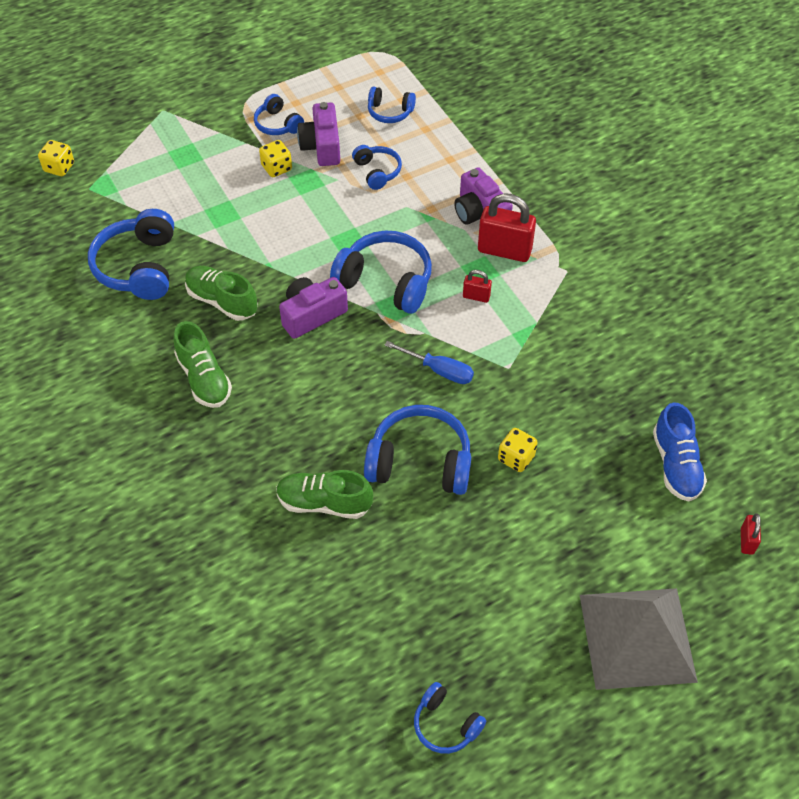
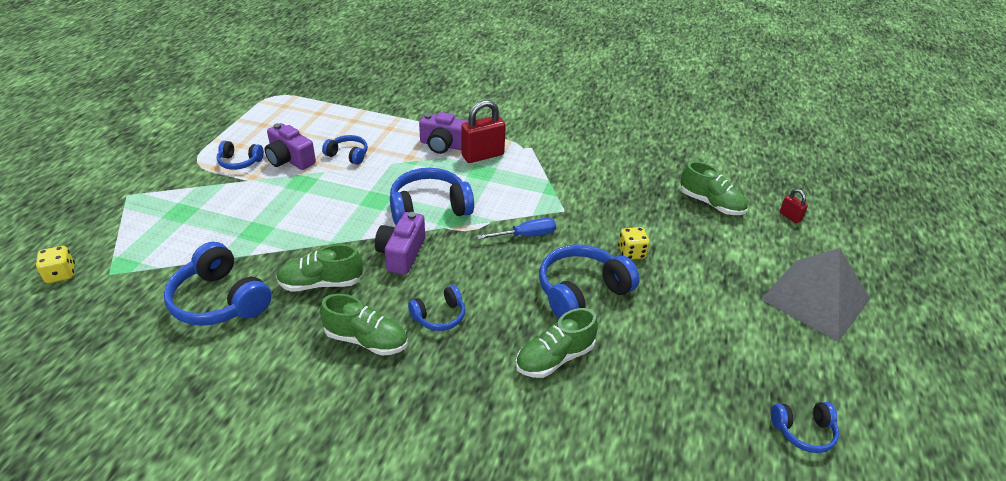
camera: 45 degrees left, 15 degrees down
(276, 168) = (269, 186): yellow dice -> none
(390, 112) = (317, 122): blue headphones -> blue headphones (439, 316)
(476, 296) = (497, 186): red padlock -> none
(676, 465) = (711, 204): blue shoe -> green shoe

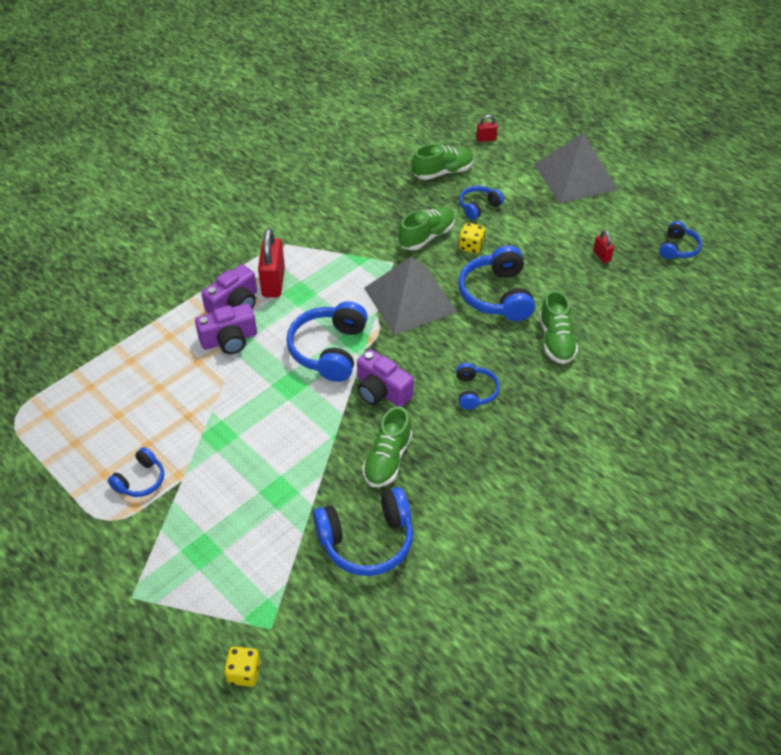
camera: 60 degrees left, 10 degrees up
(290, 159) = (168, 435): purple camera -> purple camera (229, 340)
(348, 155) = (196, 384): blue headphones -> blue headphones (479, 207)
(366, 340) = (476, 447): green shoe -> green shoe (426, 236)
(526, 235) = (410, 300): blue screwdriver -> grey pyramid
(717, 359) = (601, 256): none -> red padlock

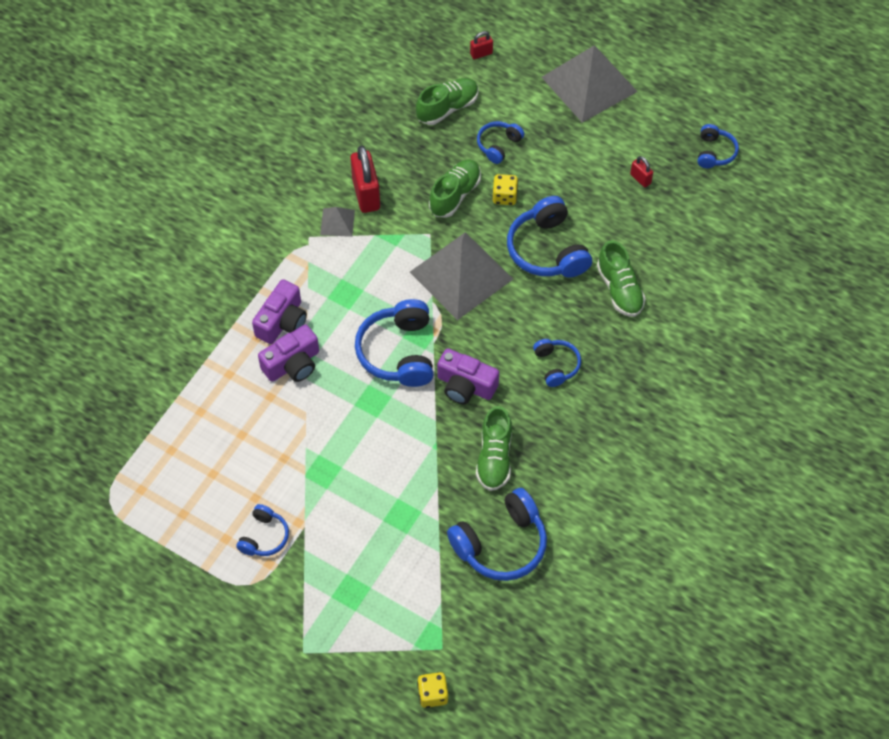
camera: 15 degrees left, 10 degrees up
(273, 282) = (313, 287): red padlock -> red padlock (366, 194)
(314, 238) = (337, 222): none -> grey pyramid

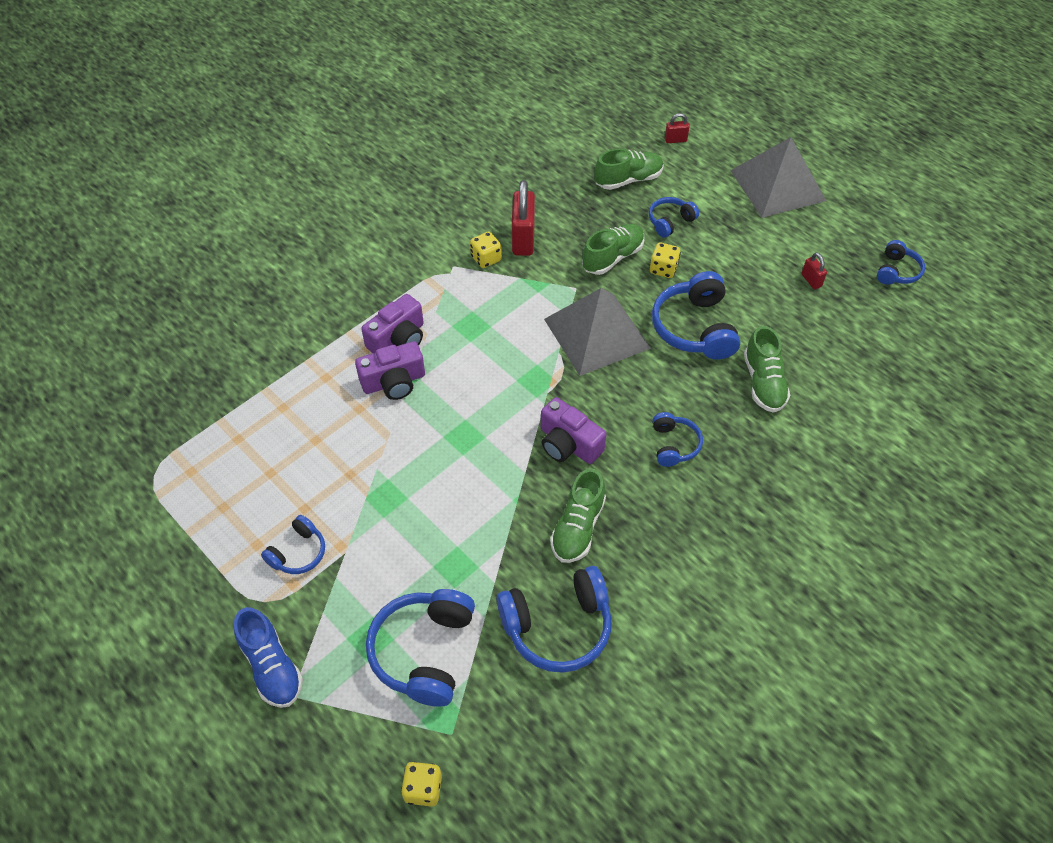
camera: 15 degrees right, 5 degrees down
(278, 634) = (272, 666): none -> blue shoe
(337, 222) = (486, 258): grey pyramid -> yellow dice
(398, 352) = (507, 394): blue headphones -> blue headphones (424, 651)

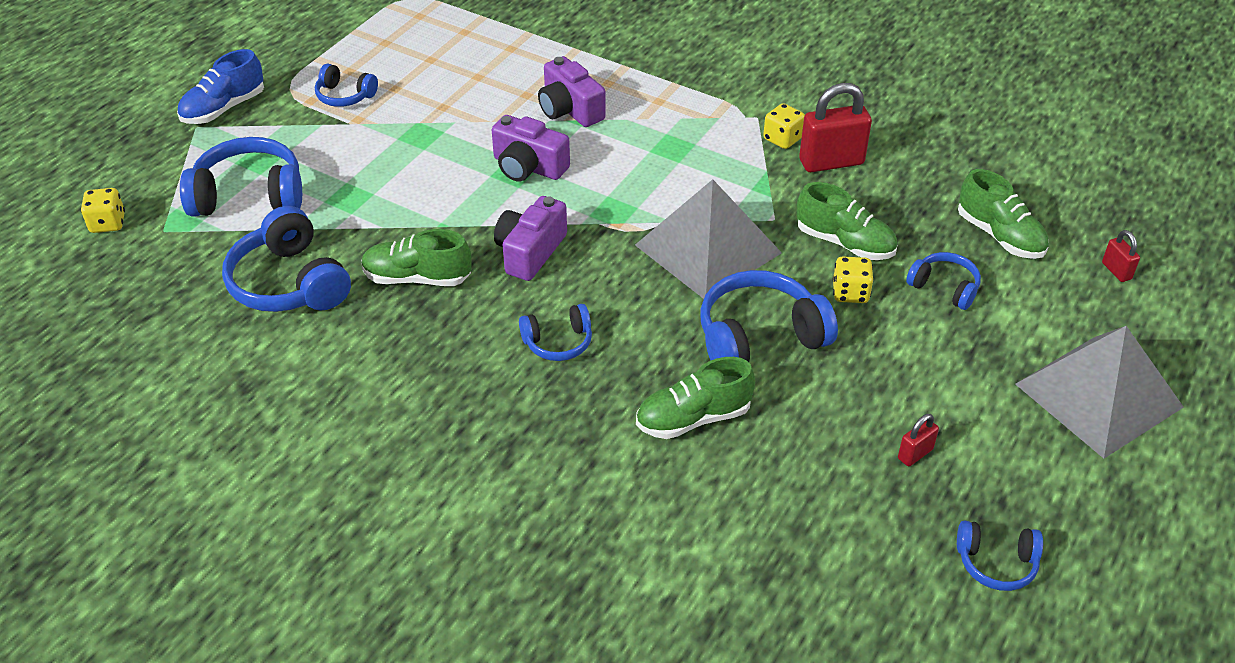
camera: 75 degrees right, 10 degrees down
(398, 339) = (630, 100): purple camera -> purple camera (528, 167)

